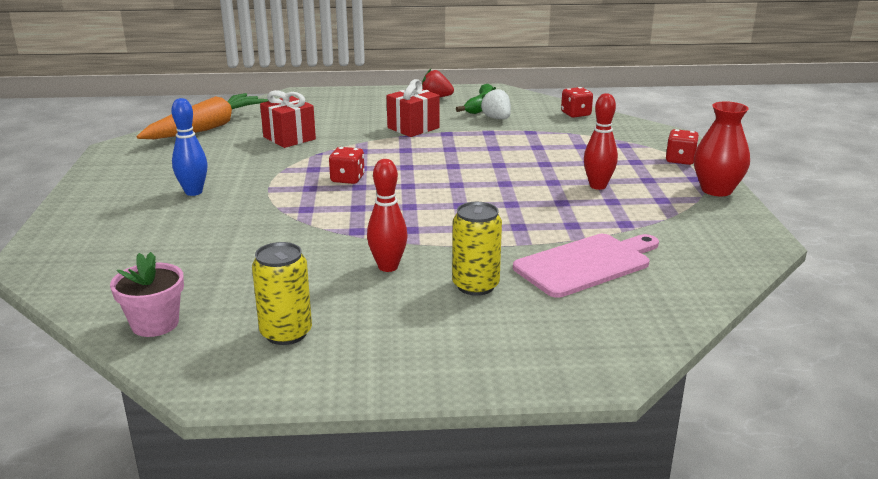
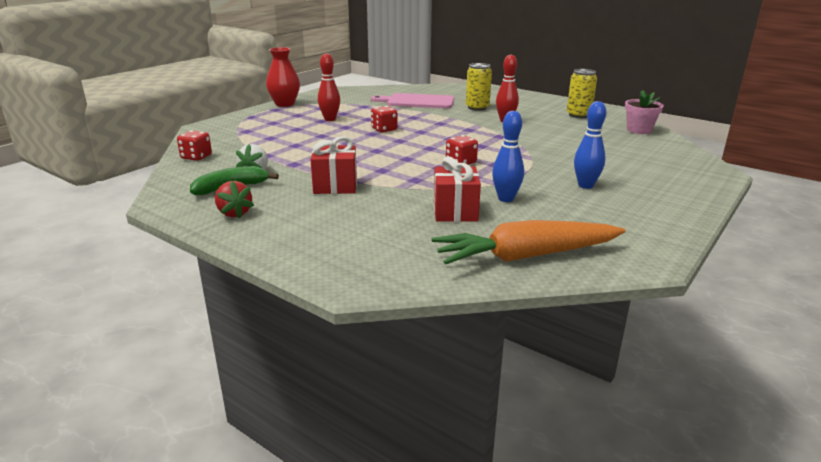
camera: 140 degrees left, 0 degrees up
(260, 158) = (506, 199): none -> blue bowling pin
(680, 160) = (251, 117): red dice -> red dice (384, 129)

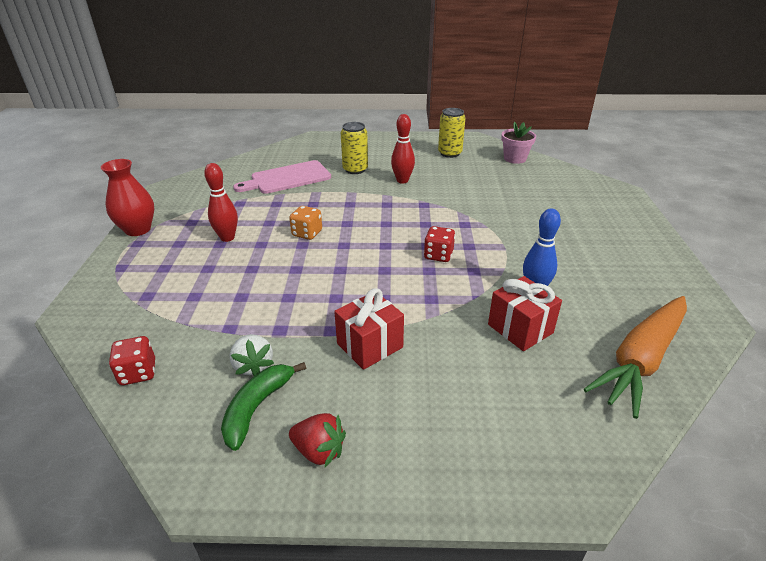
camera: 35 degrees left, 10 degrees up
(384, 129) = (307, 233): red dice -> orange dice
(585, 185) = (566, 245): blue bowling pin -> none

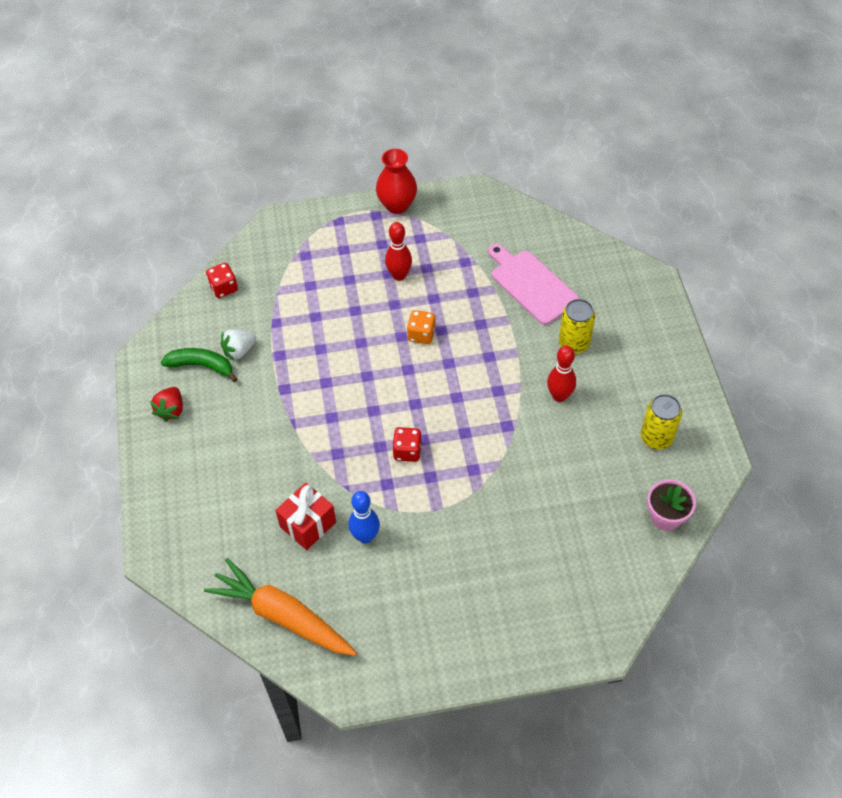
camera: 80 degrees right, 20 degrees up
(370, 345) = (271, 418): red gift -> none

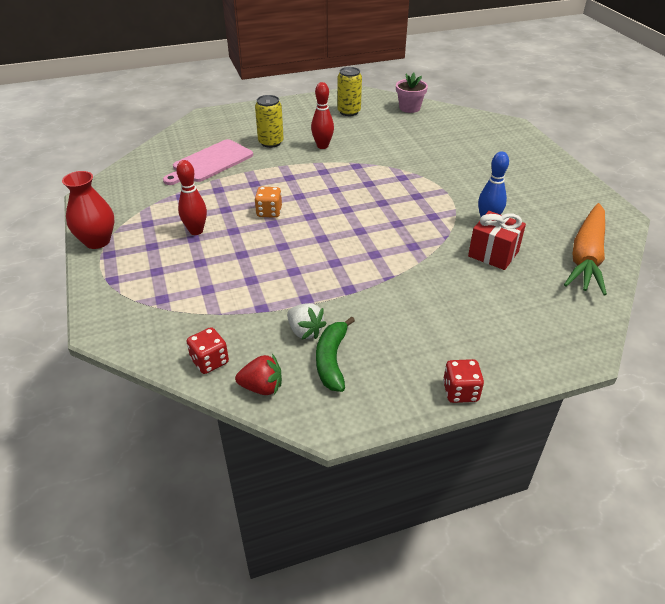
camera: 100 degrees left, 15 degrees down
(171, 410) = (401, 376): red strawberry -> red strawberry (262, 387)
(407, 451) = (396, 209): red dice -> red dice (460, 392)

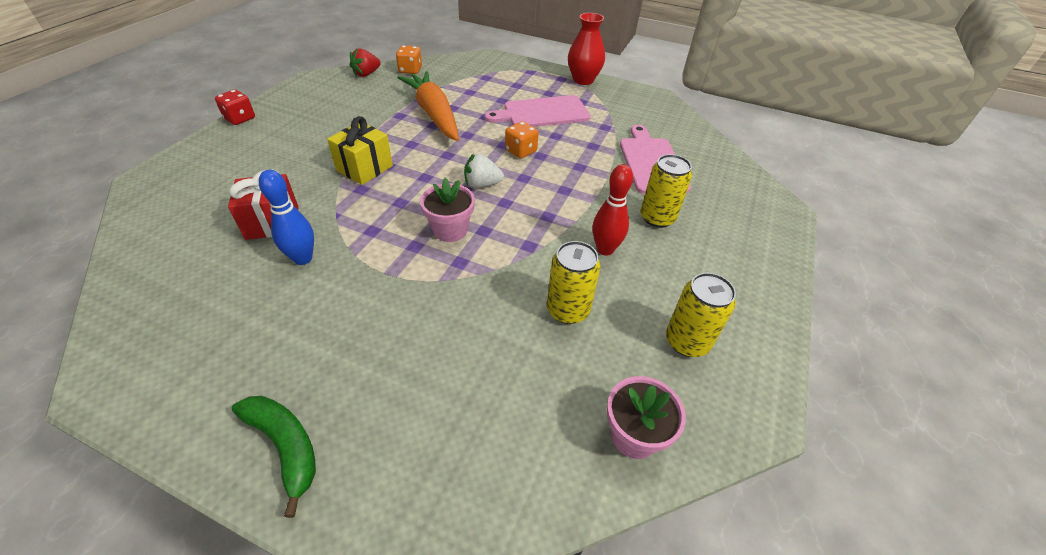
camera: 130 degrees right, 5 degrees up
(196, 231) = (542, 113): red bowling pin -> pink cutting board
(210, 361) = (410, 70): red dice -> orange dice
(305, 331) = (376, 101): white strawberry -> white strawberry (482, 184)
(332, 360) = (341, 98): green banana -> green banana (285, 446)
(379, 139) = (568, 310): none -> yellow can
(387, 193) = (450, 230): none -> pink flower pot
(394, 261) = (364, 168): none -> yellow gift
(586, 257) = (155, 277): orange carrot -> orange carrot (434, 114)

